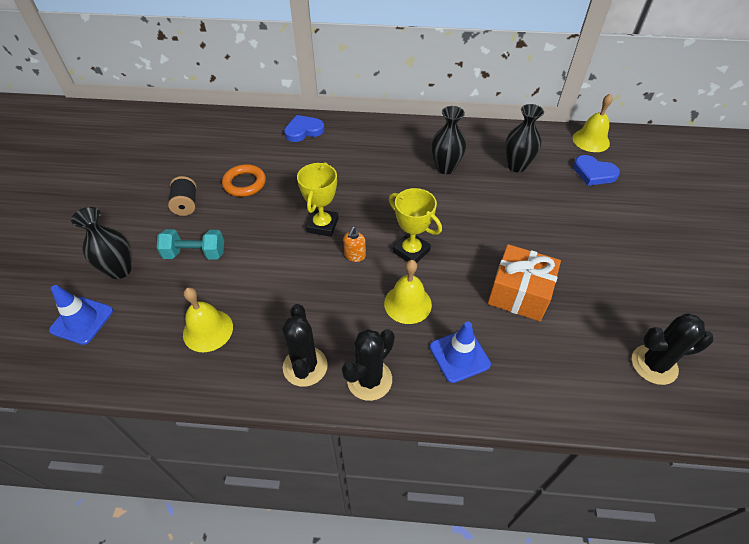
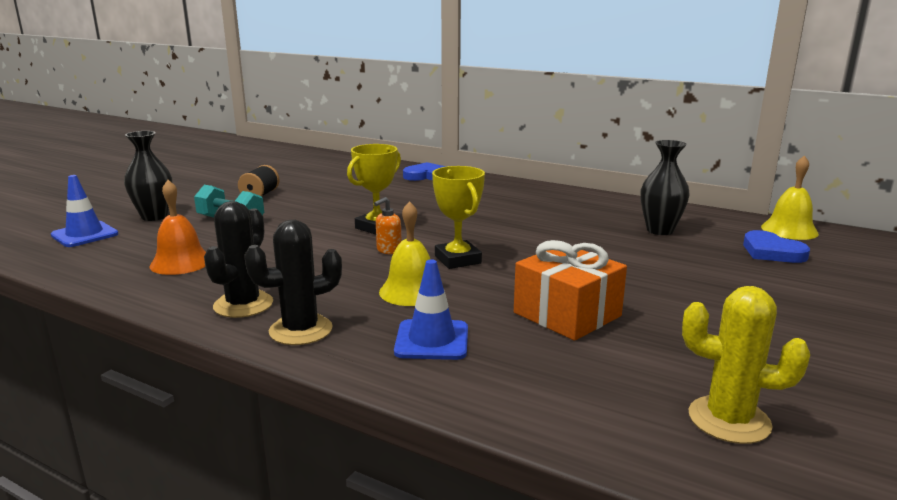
camera: 25 degrees right, 30 degrees down
(208, 330) = (181, 262): yellow bell -> orange bell
(244, 183) = (330, 193): orange ring -> none
(445, 168) = (562, 218): black vase -> none
(654, 365) = (729, 420): black cactus -> yellow cactus

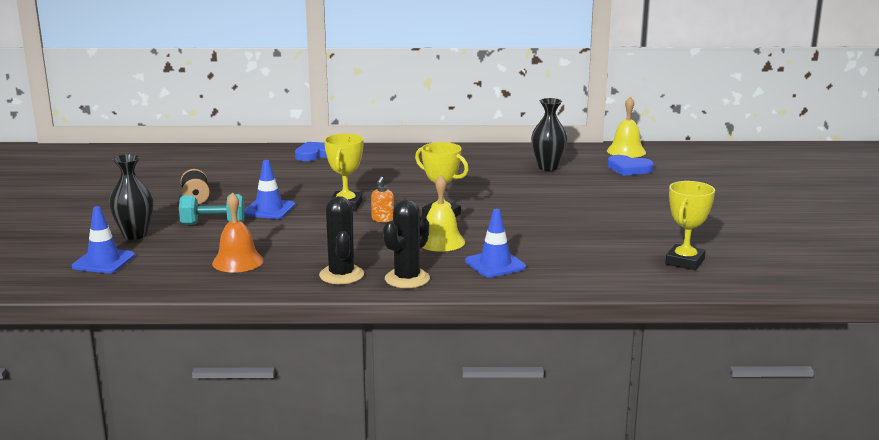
camera: 30 degrees left, 0 degrees up
(300, 217) = (269, 209): none -> blue traffic cone
(567, 314) = (553, 232): orange gift -> none
(729, 420) = (685, 262): yellow cactus -> yellow trophy

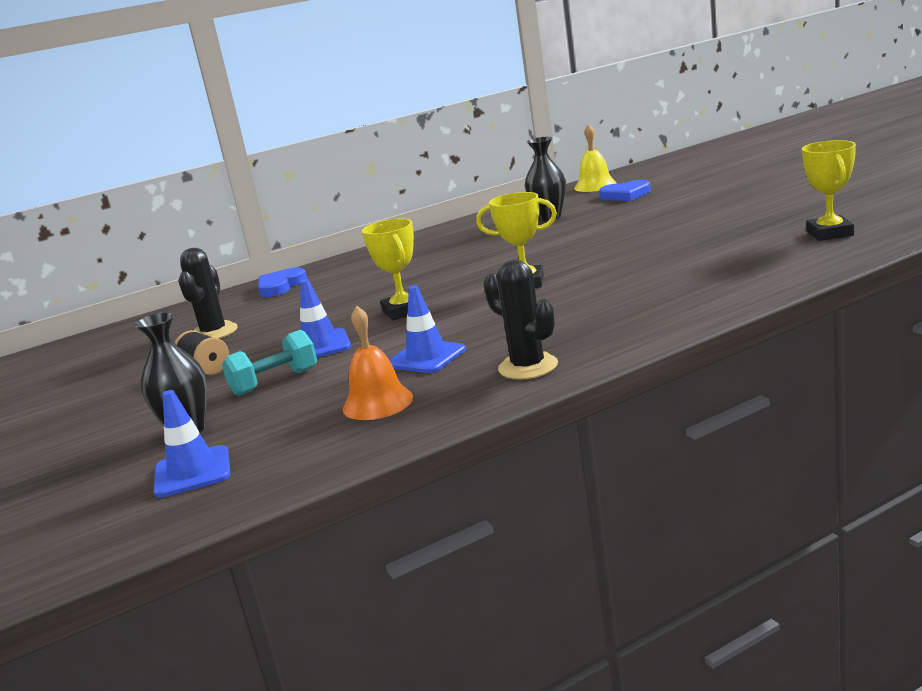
camera: 25 degrees left, 0 degrees up
(382, 219) = (470, 308): orange soap dispenser -> none
(407, 279) = (606, 342): black cactus -> black cactus (214, 333)
(440, 241) = (571, 302): yellow bell -> none
(495, 264) = (668, 298): blue traffic cone -> blue traffic cone (426, 357)

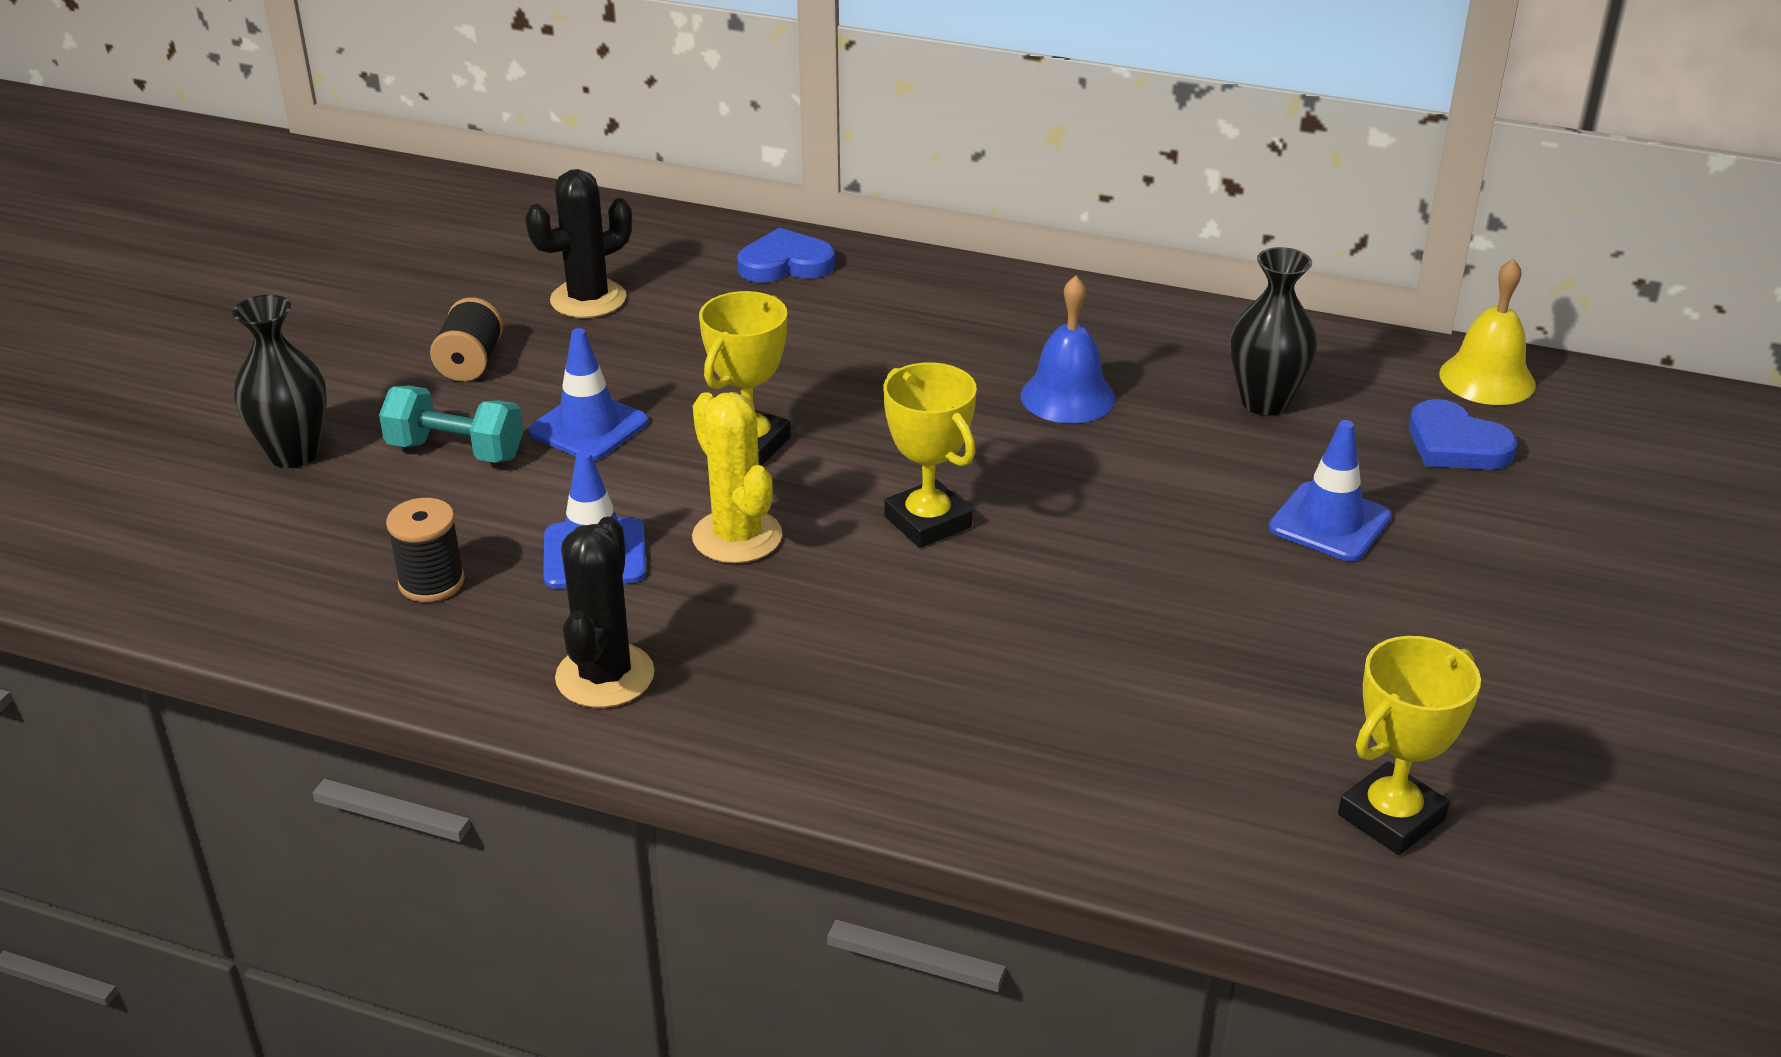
camera: 45 degrees right, 15 degrees up
(192, 472) = (191, 523): blue traffic cone -> blue traffic cone (1329, 523)
(377, 403) = (431, 582): orange bell -> black spool
(469, 323) = (737, 537): none -> yellow cactus
(485, 247) = (1068, 396): none -> blue bell

